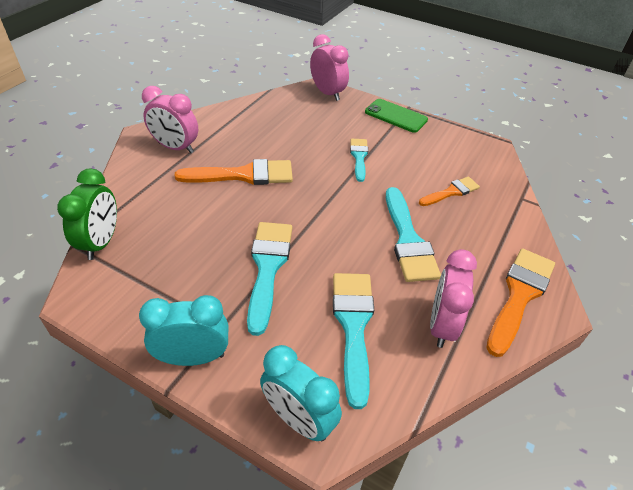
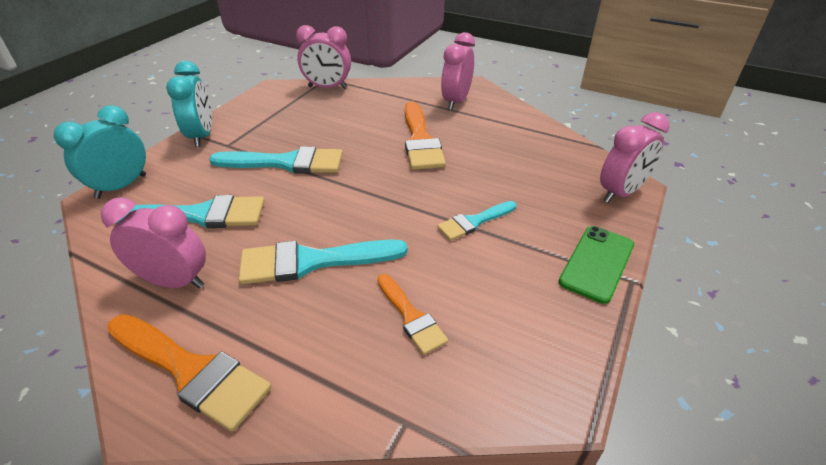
camera: 90 degrees right, 5 degrees down
(101, 242) = (327, 87): green clock -> pink clock
(359, 157) = (474, 222): turquoise brush -> turquoise brush turned 150 degrees clockwise

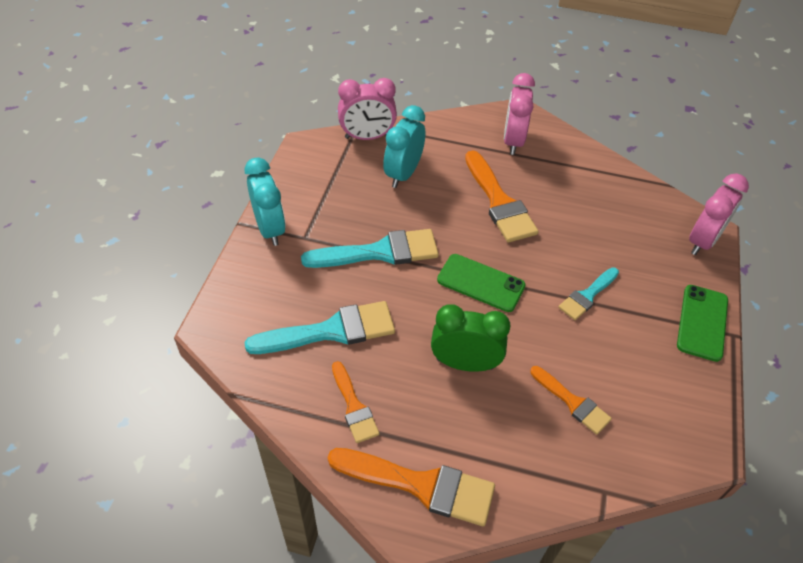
camera: 15 degrees left, 10 degrees up
(121, 186) = (228, 309): turquoise clock -> turquoise clock (403, 174)
(174, 281) = (354, 406): pink clock -> orange brush
(312, 261) = (465, 363): turquoise brush -> green clock
(368, 197) = (481, 283): none -> green phone

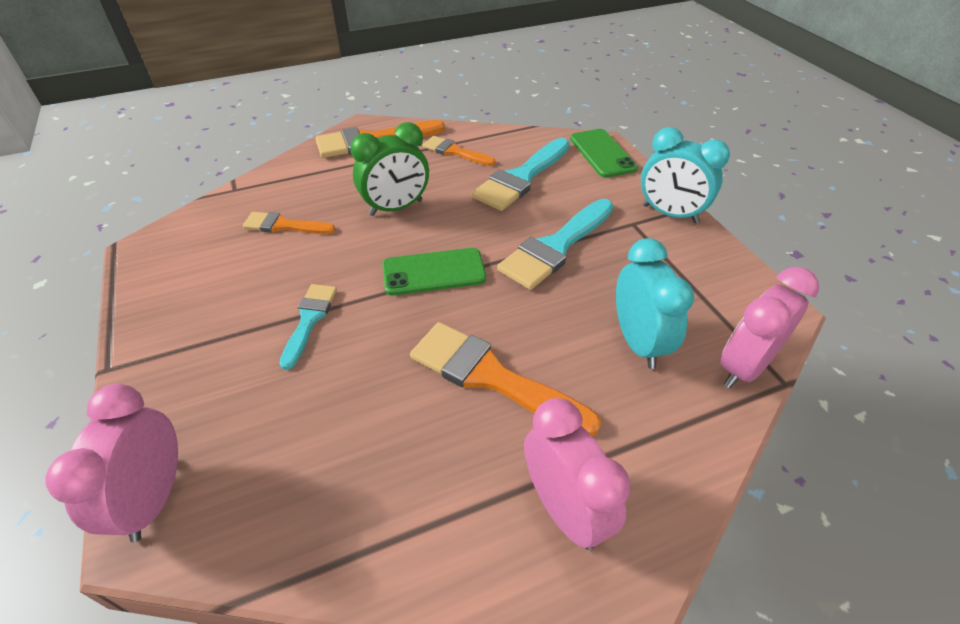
camera: 145 degrees right, 5 degrees down
(702, 322) = (151, 363): green phone -> green phone (602, 153)

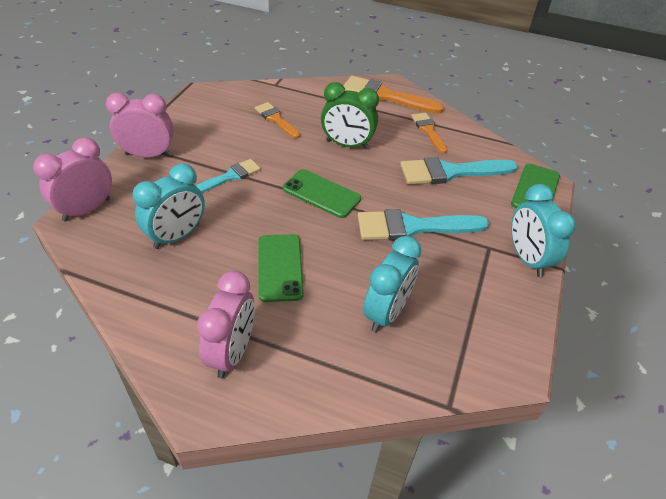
camera: 40 degrees right, 0 degrees up
(331, 434) = (177, 236): none -> turquoise clock
(491, 377) = (280, 267): orange brush -> green phone
(744, 367) = (434, 376): pink clock -> pink clock (148, 155)

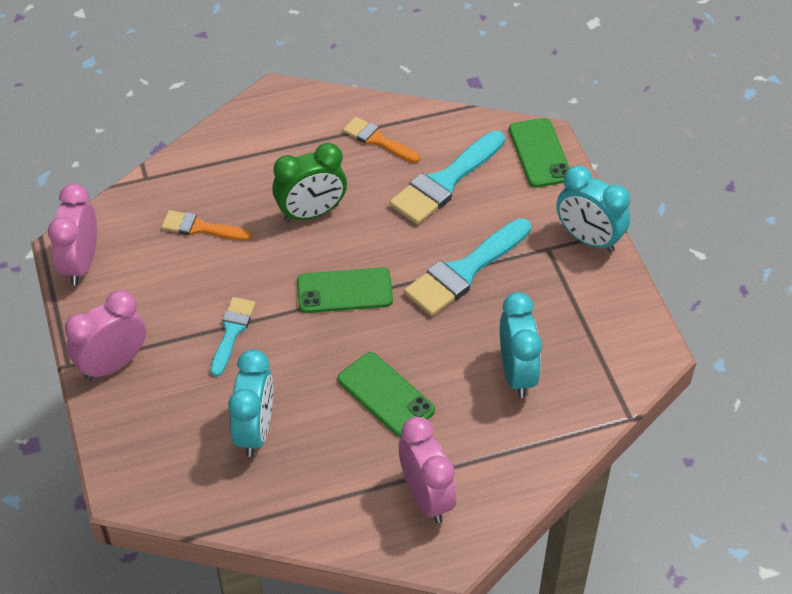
camera: 35 degrees left, 5 degrees up
(87, 210) = (129, 467): pink clock -> pink clock (81, 264)
(385, 96) = (288, 118): orange brush -> none

